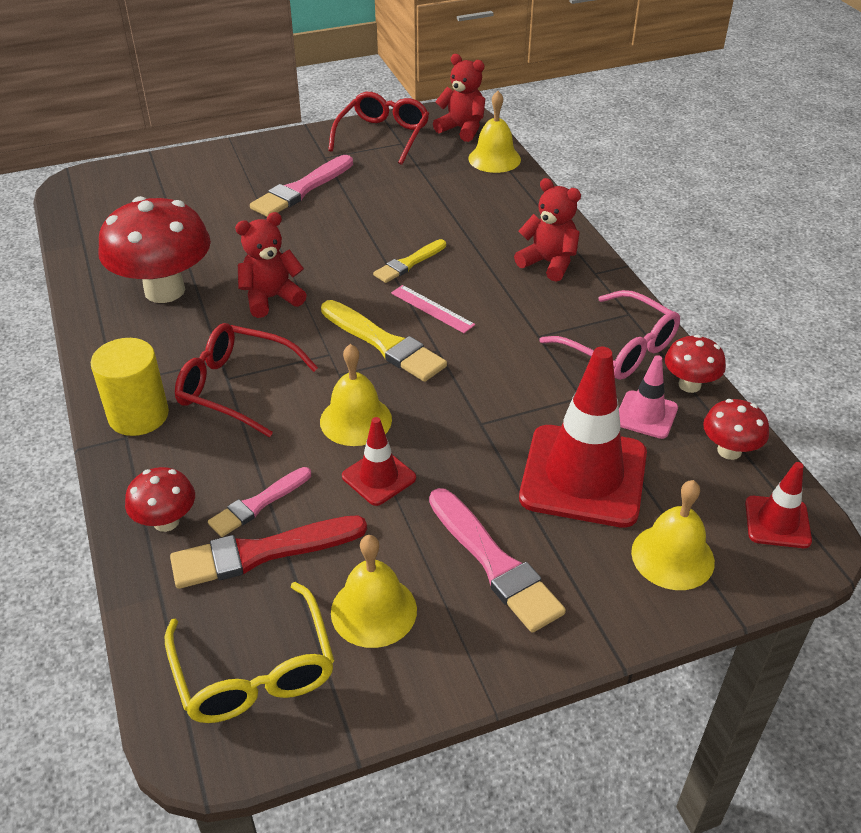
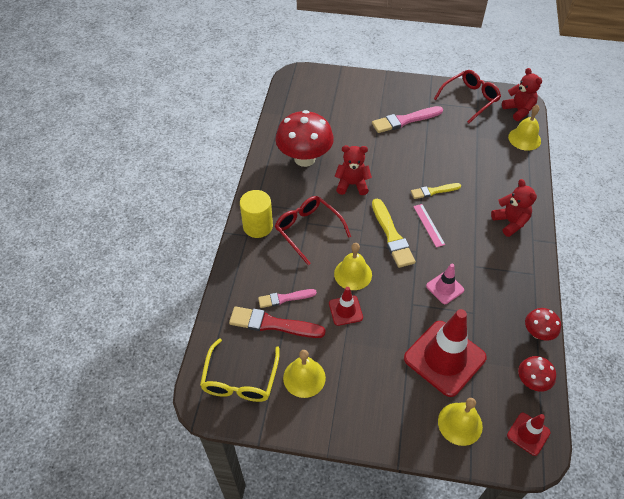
camera: 30 degrees right, 10 degrees up
(166, 521) = (242, 288): red mushroom -> none
(495, 563) = (372, 382): pink brush -> none
(619, 348) = (514, 293): pink glasses -> none
(646, 415) = (501, 339): pink traffic cone -> pink traffic cone (444, 288)

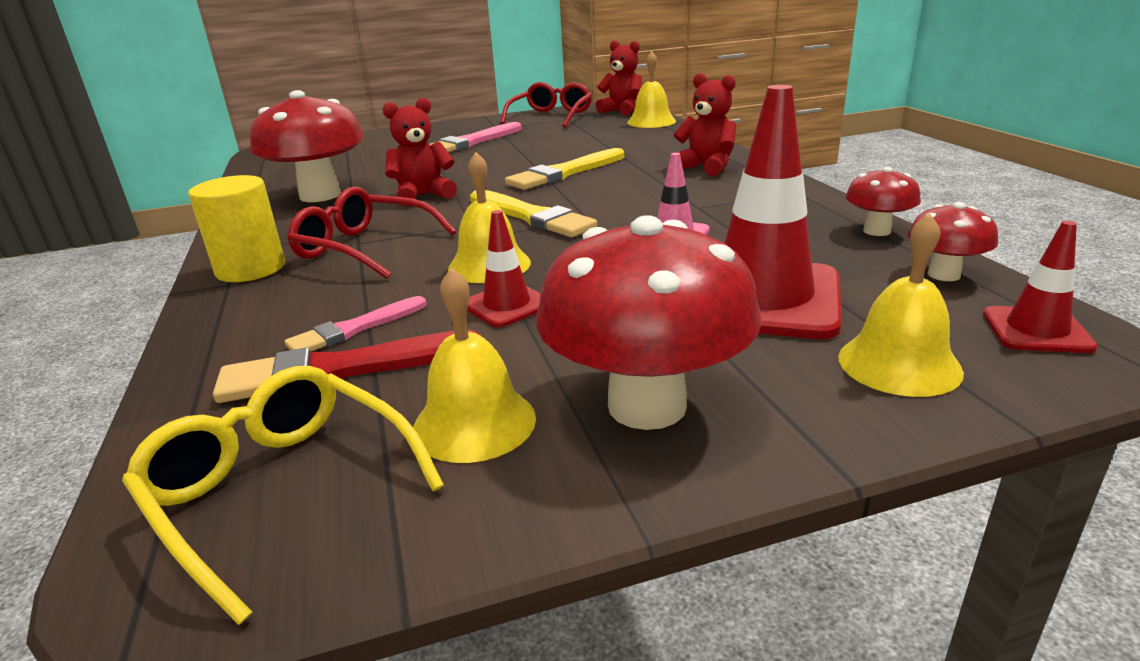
camera: 25 degrees left, 25 degrees down
(240, 379) = (281, 490): yellow glasses -> yellow glasses turned 150 degrees clockwise
(361, 398) = (647, 406): none -> red mushroom
(428, 225) = (585, 195): pink ruler -> none
(433, 191) = (565, 173): yellow brush -> yellow brush, size x1.60

